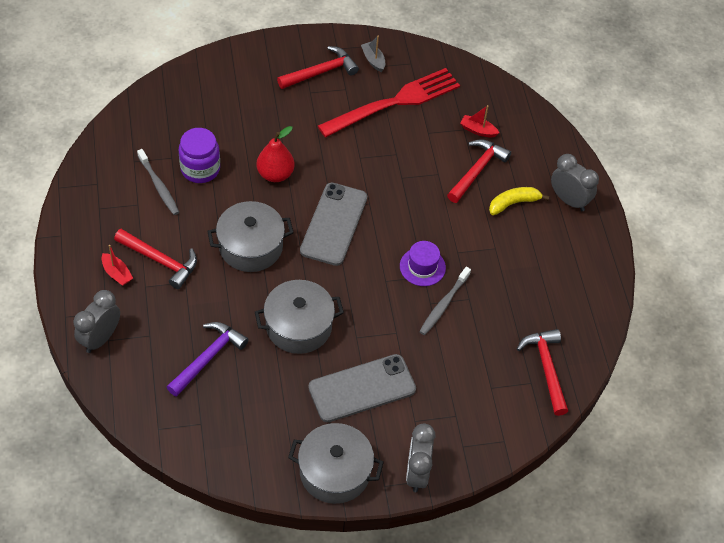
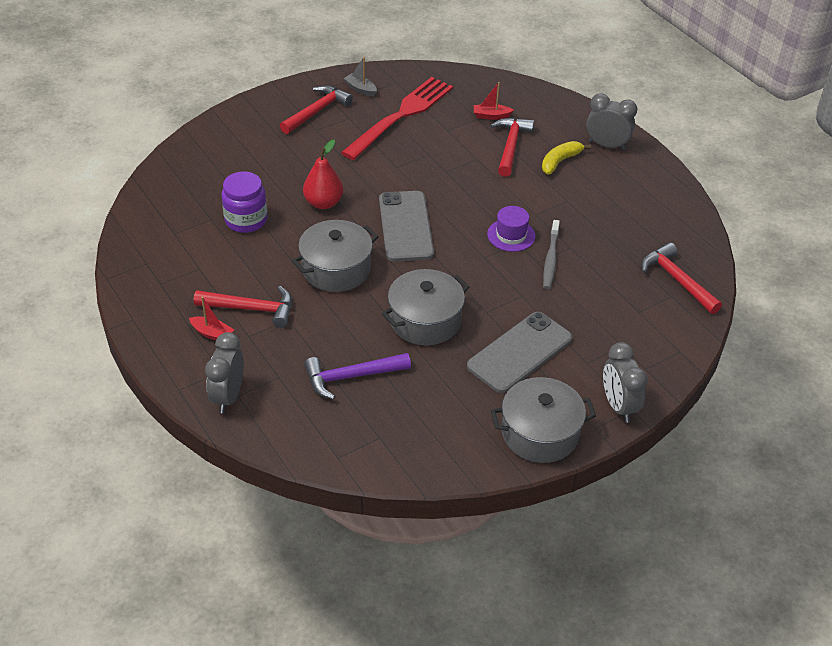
camera: 20 degrees left, 10 degrees down
(159, 186) = (212, 246): grey toothbrush -> none
(208, 358) = (351, 377): purple hammer -> purple hammer turned 120 degrees counterclockwise

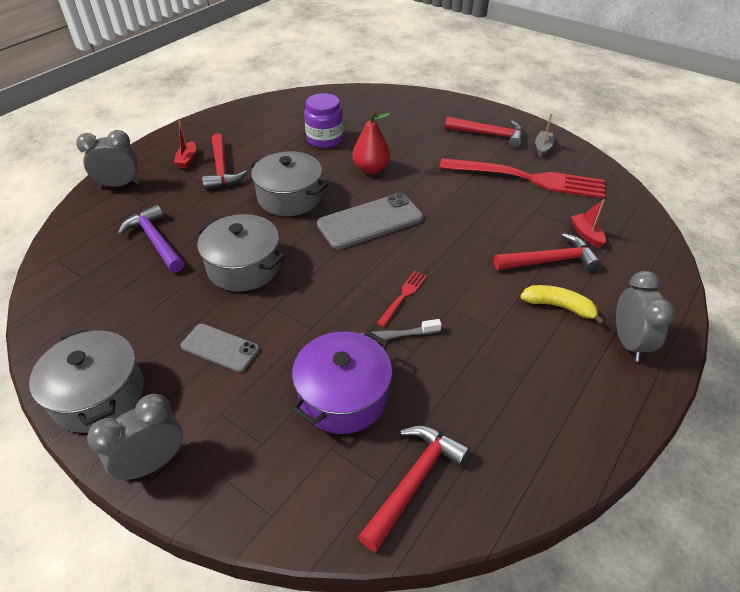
camera: 70 degrees right, 0 degrees up
(511, 235) = (403, 296): purple hat -> red fork
(520, 352) = (220, 348): grey phone -> grey phone, size x0.60
(597, 294) = (343, 396): none -> purple pot

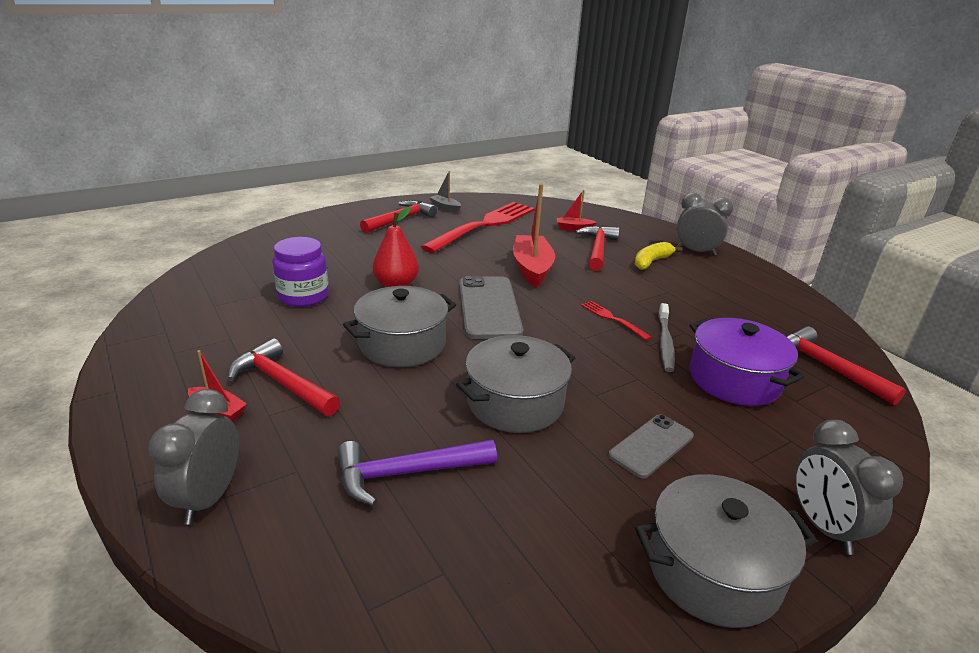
camera: 70 degrees left, 15 degrees down
(222, 169) = (282, 383): red hammer -> red hammer turned 150 degrees counterclockwise
(461, 228) = (532, 269): none -> red boat

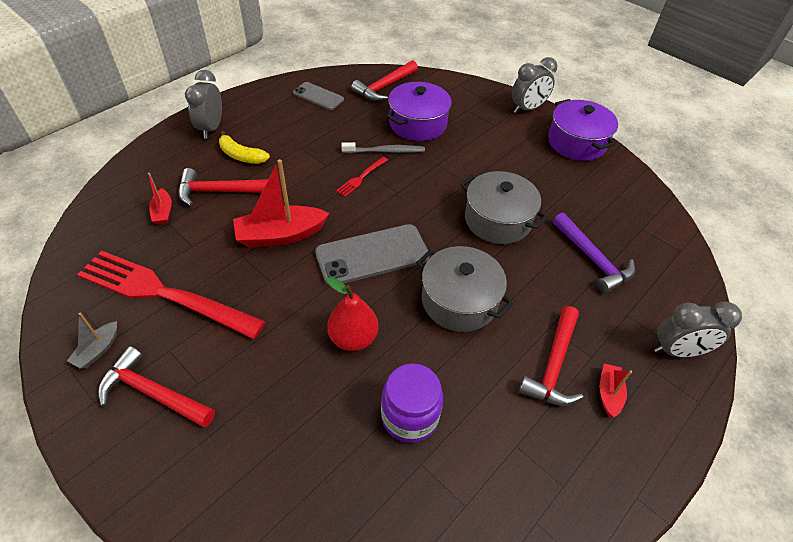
camera: 105 degrees left, 20 degrees up
(651, 446) = (503, 159): grey phone -> grey phone (318, 96)
(713, 570) = (576, 142): grey pot -> purple pot

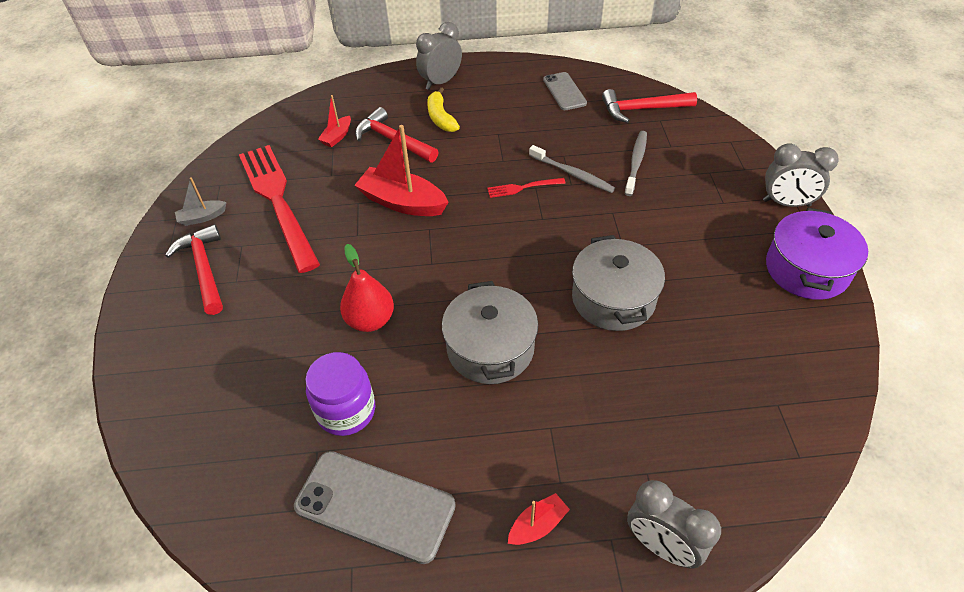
camera: 45 degrees right, 0 degrees up
(372, 255) = (458, 262): grey phone -> grey phone (375, 506)
(418, 124) = (636, 162): purple pot -> grey toothbrush
(553, 365) = (513, 462): red hammer -> none
(592, 259) = (674, 397): purple hammer -> none

